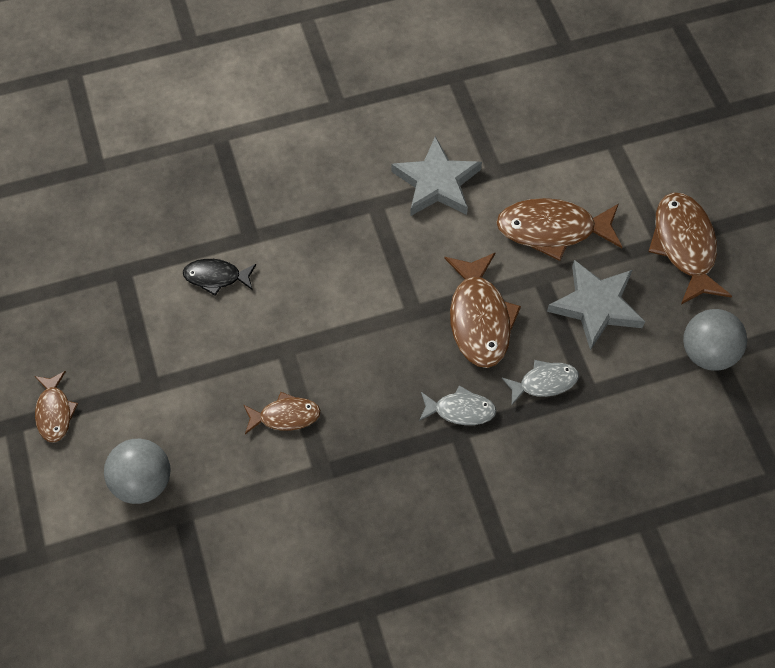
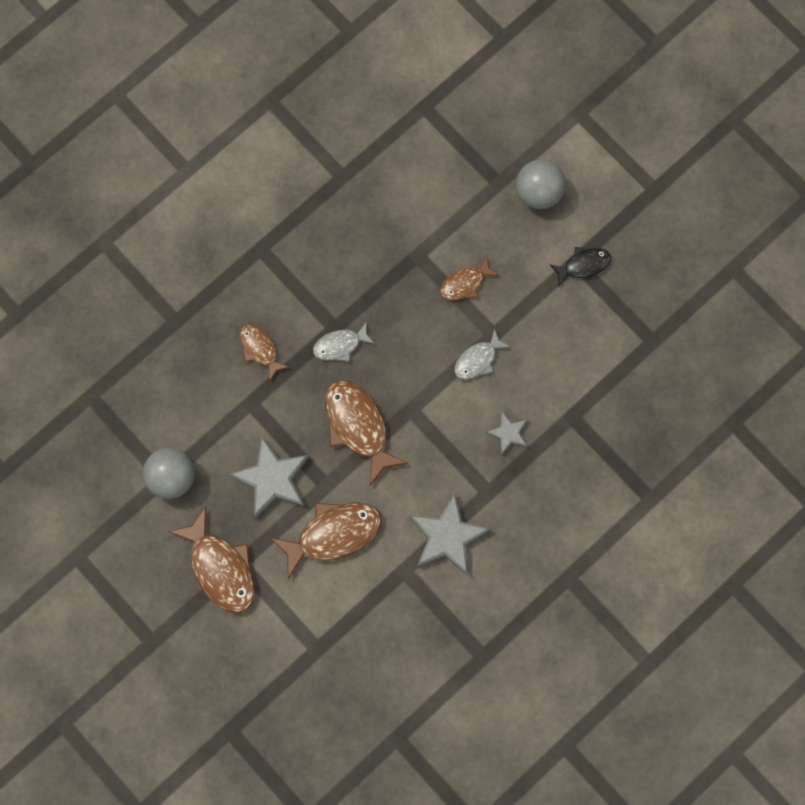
camera: 155 degrees right, 15 degrees up
(54, 412) = (631, 212): brown fish -> brown fish (260, 349)
(216, 277) = (578, 369): black fish -> black fish (583, 265)
(324, 248) = (508, 433): none -> grey star
(544, 382) = (287, 395): grey fish -> grey fish (478, 360)

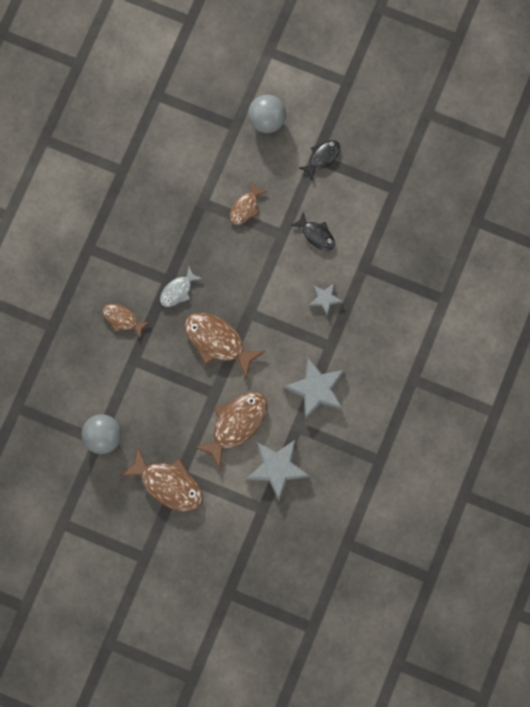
camera: 25 degrees left, 0 degrees up
(272, 479) = (175, 406): grey star -> grey star (277, 468)
(478, 360) = (279, 257): grey fish -> none
(533, 353) = (316, 235): none -> black fish

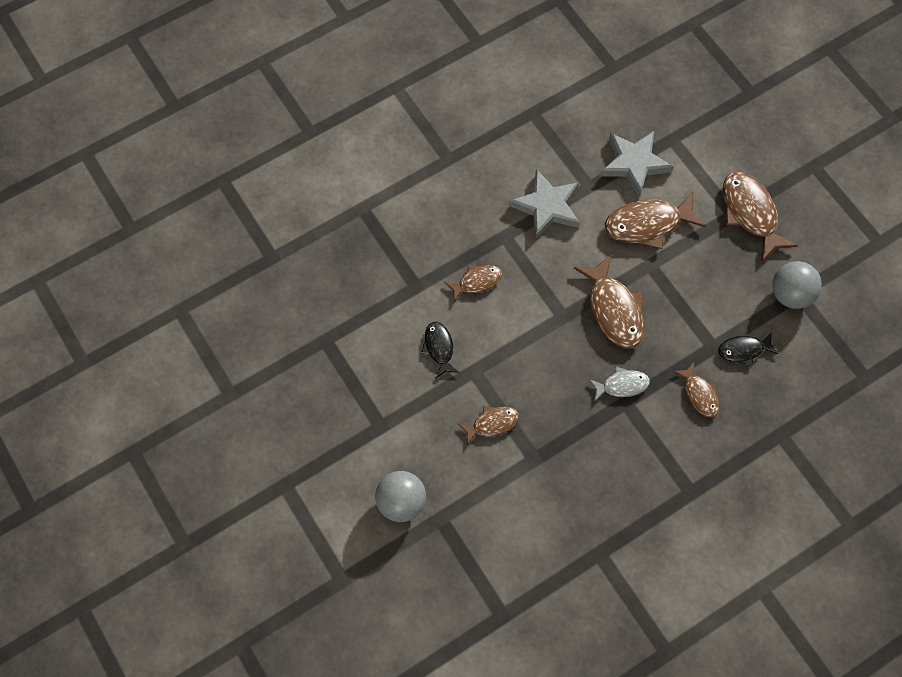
camera: 145 degrees left, 10 degrees down
(322, 157) = (373, 422): black fish -> black fish (743, 350)
(325, 299) = (477, 282): grey star -> brown fish

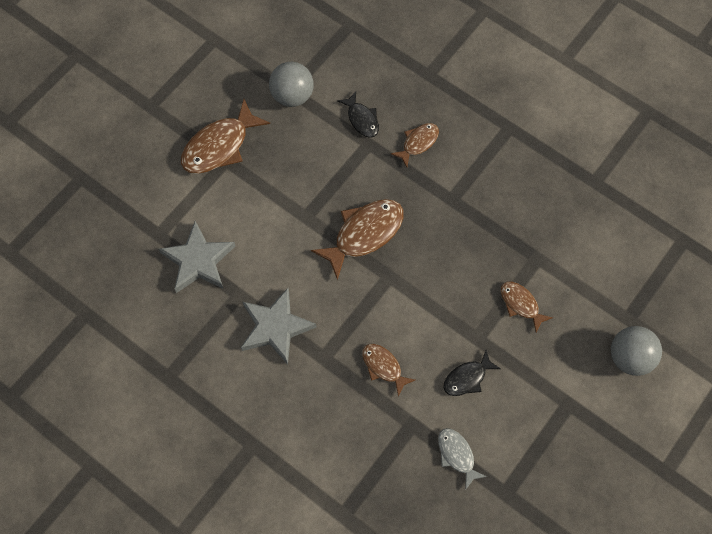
camera: 110 degrees left, 0 degrees up
(622, 385) = (436, 206): grey fish -> grey fish (457, 455)
(647, 224) = (262, 230): brown fish -> none

